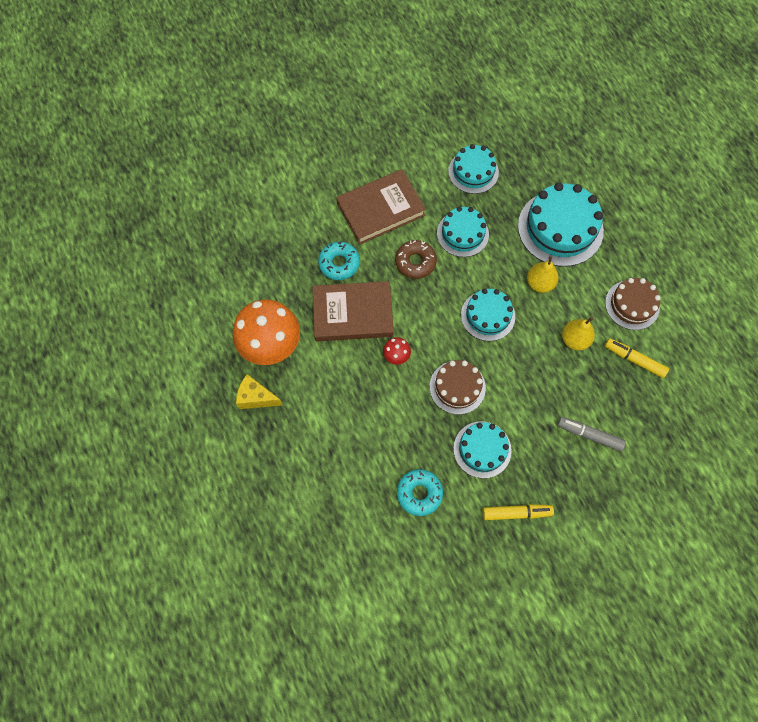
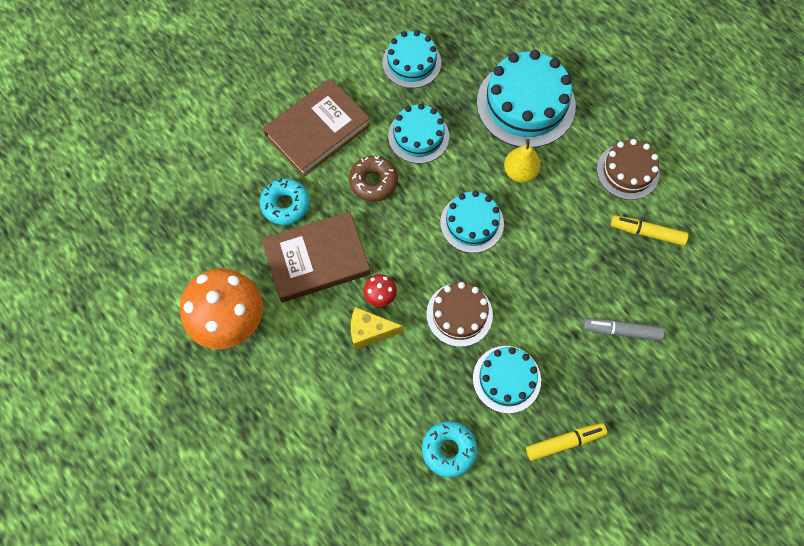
camera: 15 degrees left, 0 degrees up
(256, 397) = (228, 387): yellow cheese -> yellow cheese (369, 331)
(574, 340) = (575, 226): yellow pear -> none

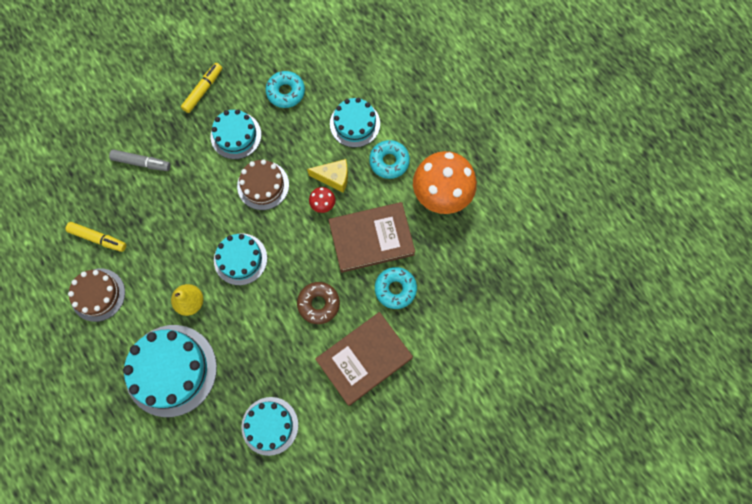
camera: 175 degrees left, 5 degrees up
(299, 360) = (389, 161): none -> turquoise donut
(418, 136) = (274, 345): turquoise cake -> turquoise cake (355, 124)
(565, 442) = (203, 90): yellow marker -> yellow marker turned 135 degrees clockwise

